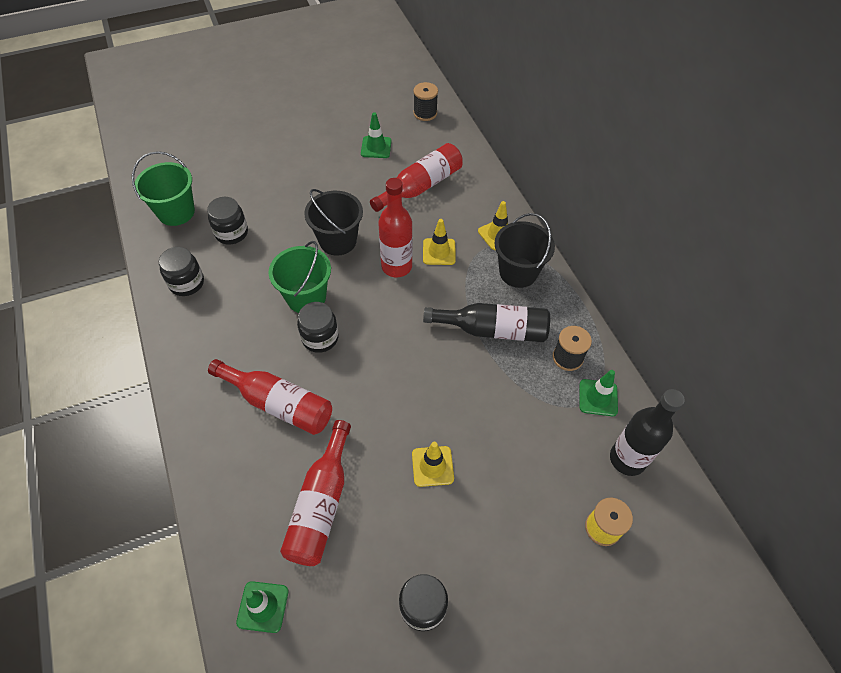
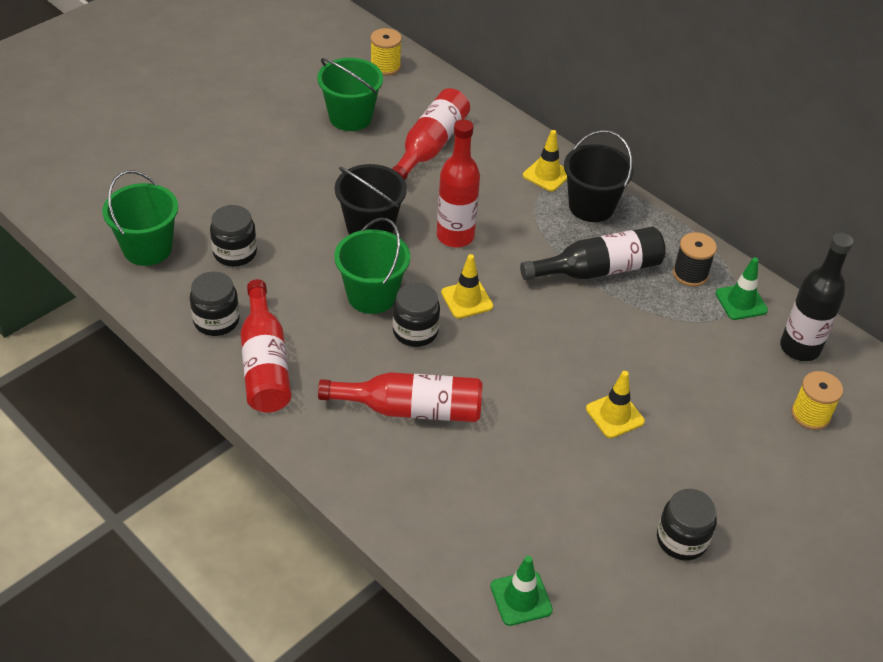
camera: 25 degrees left, 10 degrees down
(321, 504) = (521, 487): red bottle -> red bottle (264, 363)
(376, 147) = (350, 117): green traffic cone -> green bucket
(425, 113) = (385, 66): black spool -> yellow spool
(439, 252) = (493, 209): yellow traffic cone -> yellow traffic cone (467, 299)

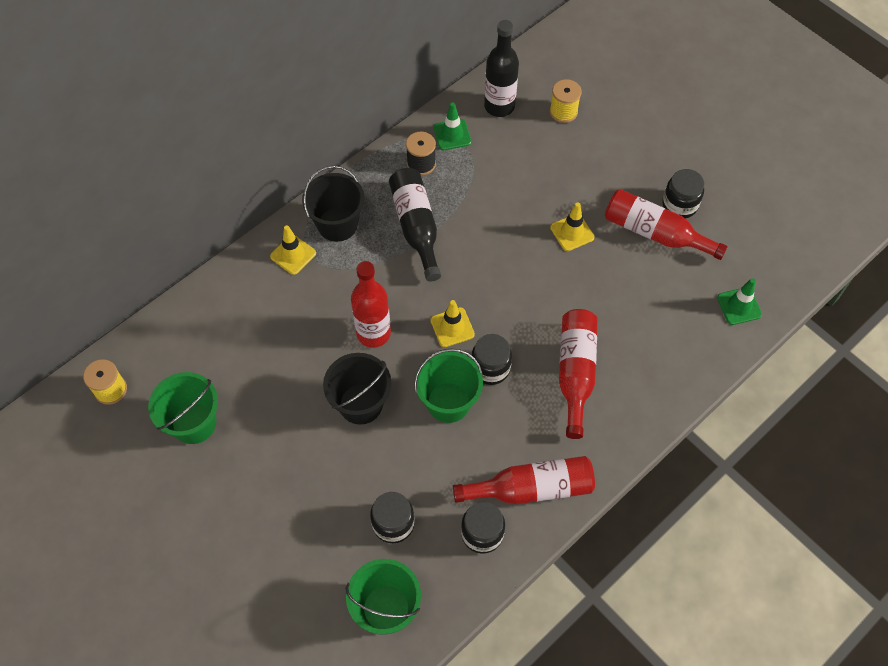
camera: 85 degrees left, 15 degrees up
(430, 146) = (246, 350): red bottle -> red bottle (655, 233)

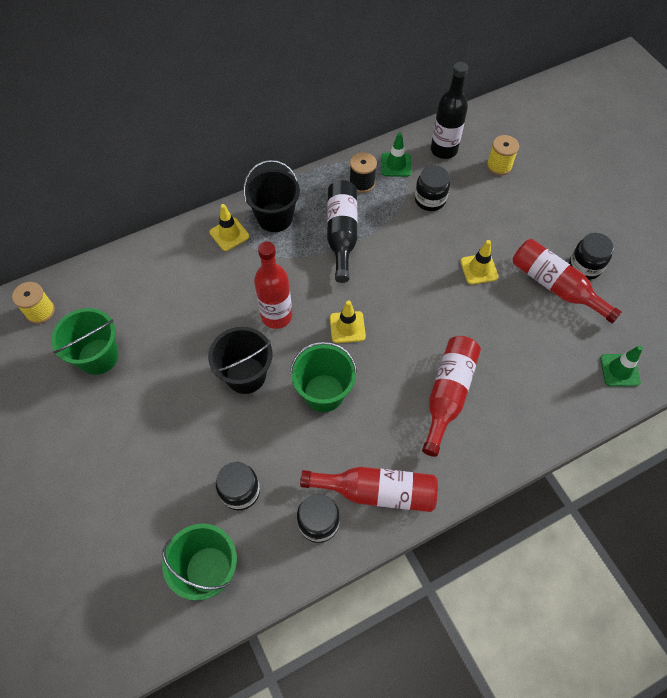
camera: 15 degrees right, 0 degrees up
(490, 368) = (371, 371): black jar -> black jar (430, 200)

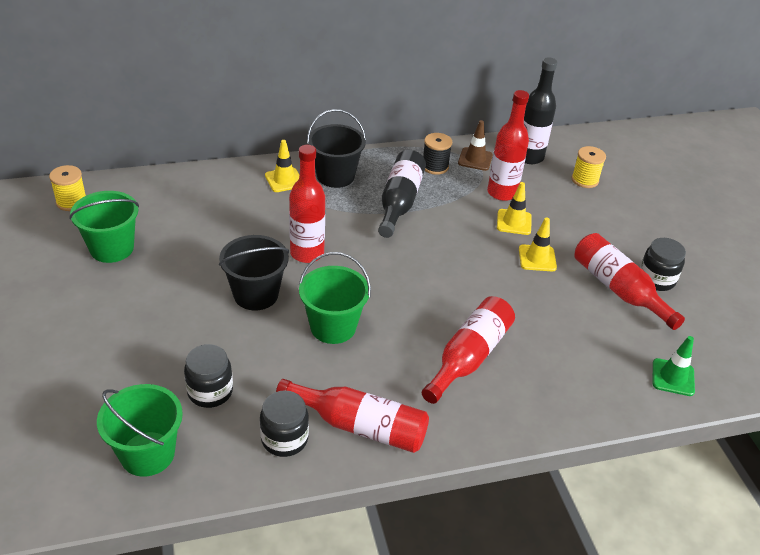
camera: 10 degrees right, 20 degrees down
(347, 327) = (378, 277): yellow traffic cone -> yellow traffic cone (514, 222)
(396, 165) = (475, 159): green traffic cone -> brown traffic cone
(430, 200) = (502, 193): black jar -> red bottle

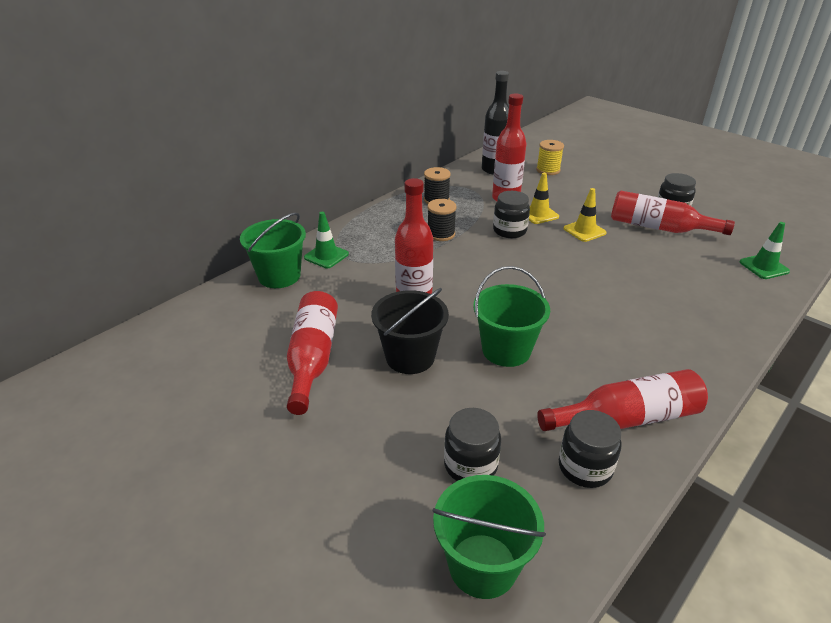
camera: 30 degrees left, 5 degrees down
(71, 202) = (125, 362): yellow spool -> none
(112, 248) = (219, 384): green bucket -> green bucket (279, 276)
(284, 180) = (326, 256): yellow traffic cone -> green traffic cone
(335, 176) = (367, 236): black bucket -> none
(399, 202) = (441, 234): black bottle -> black spool
(465, 226) = (509, 231): none -> black jar
(469, 357) = (631, 320): red bottle -> red bottle (313, 358)
(475, 159) = (459, 184): brown traffic cone -> none

